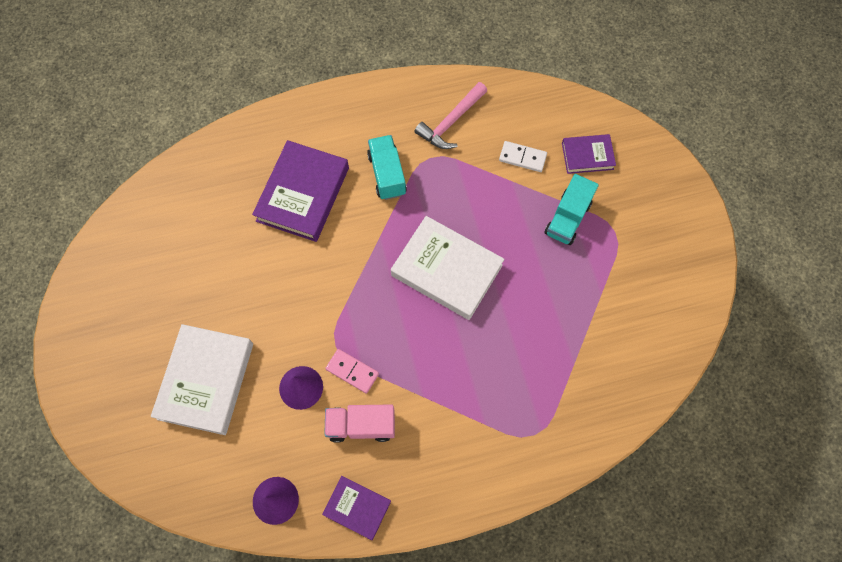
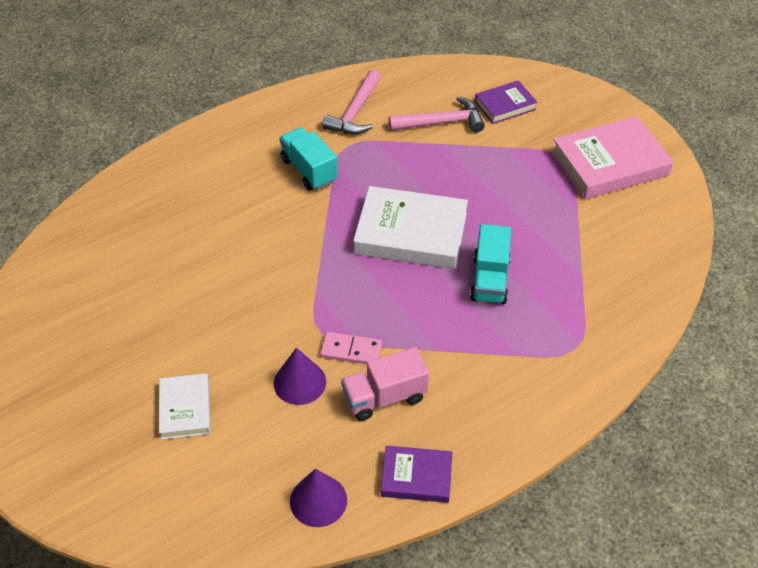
camera: 20 degrees left, 20 degrees down
(206, 381) = (185, 409): white book -> white book, size x0.55
(303, 194) = (225, 210): purple book -> none
(522, 158) = (442, 122): white domino -> pink hammer
(567, 218) = (512, 159): turquoise truck -> turquoise truck (490, 279)
(653, 252) = (609, 164): none -> pink book

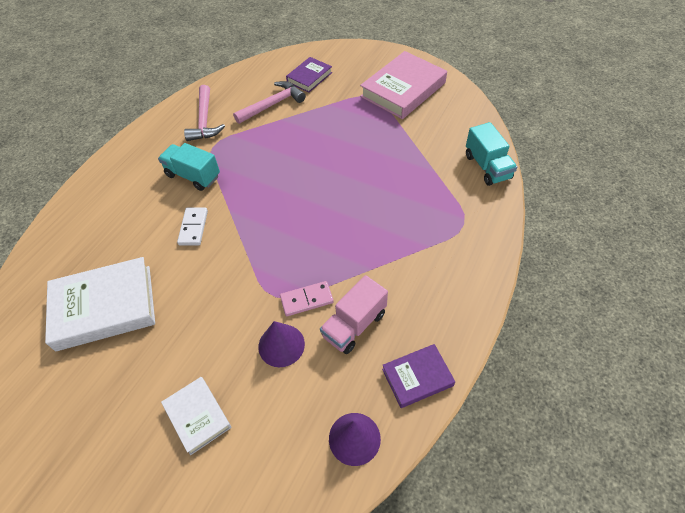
camera: 25 degrees left, 5 degrees up
(279, 226) = (193, 227): none -> white domino
(411, 233) = (298, 191): white book -> white book (104, 307)
(490, 279) = (375, 200): turquoise truck -> turquoise truck (487, 167)

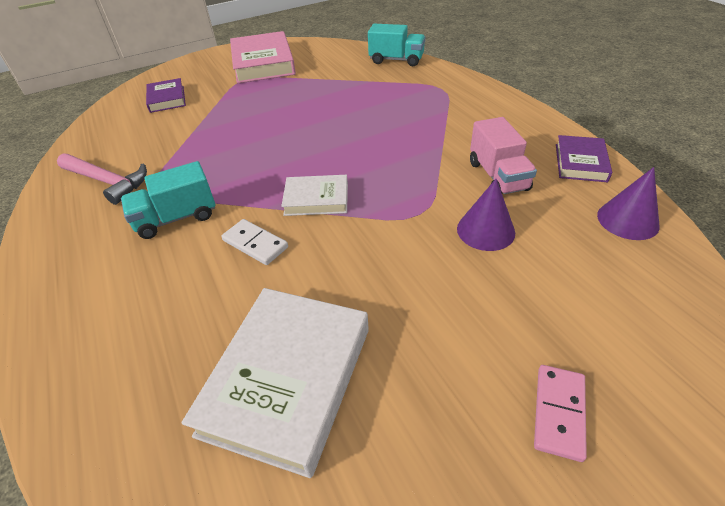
camera: 55 degrees left, 10 degrees down
(197, 416) = (537, 333): white book -> white book (316, 199)
(272, 104) = (164, 130): pink hammer -> none
(306, 299) = (443, 194): pink domino -> pink domino (558, 412)

